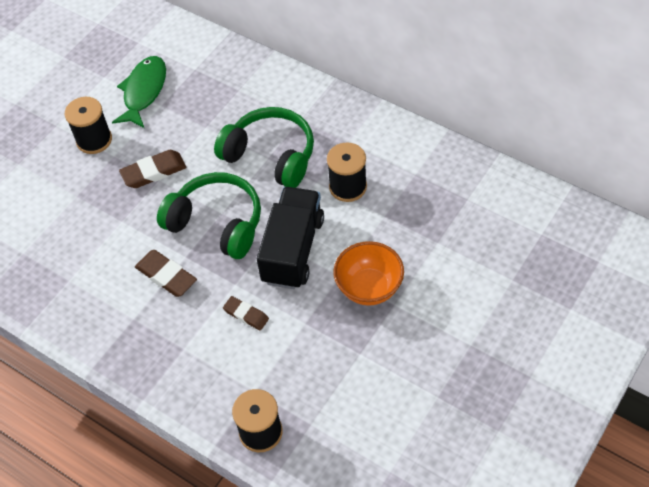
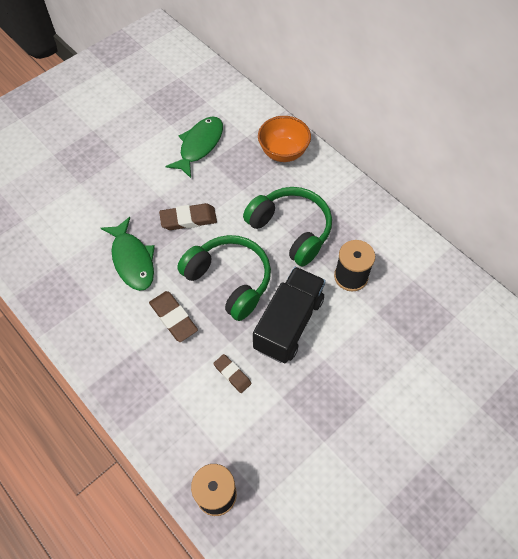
camera: 10 degrees right, 5 degrees up
(94, 140) = (147, 178): black spool -> none
(103, 229) = (132, 260): none -> green fish
(369, 288) = (347, 379): orange bowl -> orange bowl (283, 152)

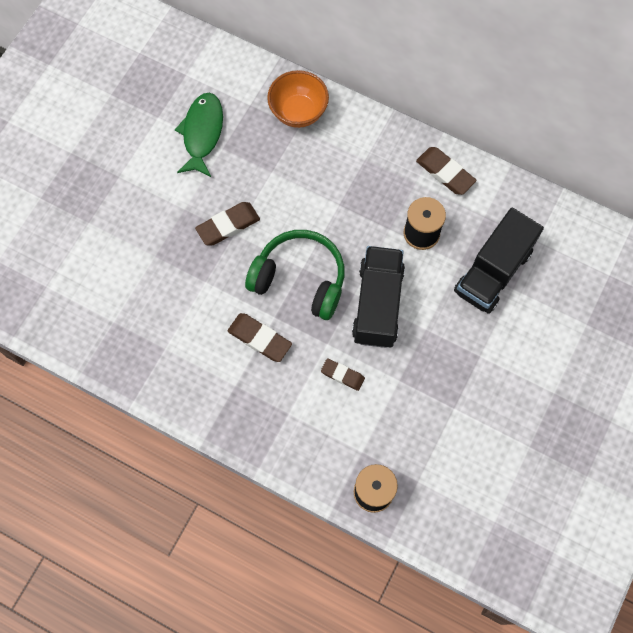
camera: 20 degrees left, 10 degrees up
(132, 260) = (188, 291): green fish -> none
(291, 230) = (342, 202): green headphones -> none
(390, 234) = (445, 173): none -> brown eraser
(404, 330) = (493, 272): none -> black truck

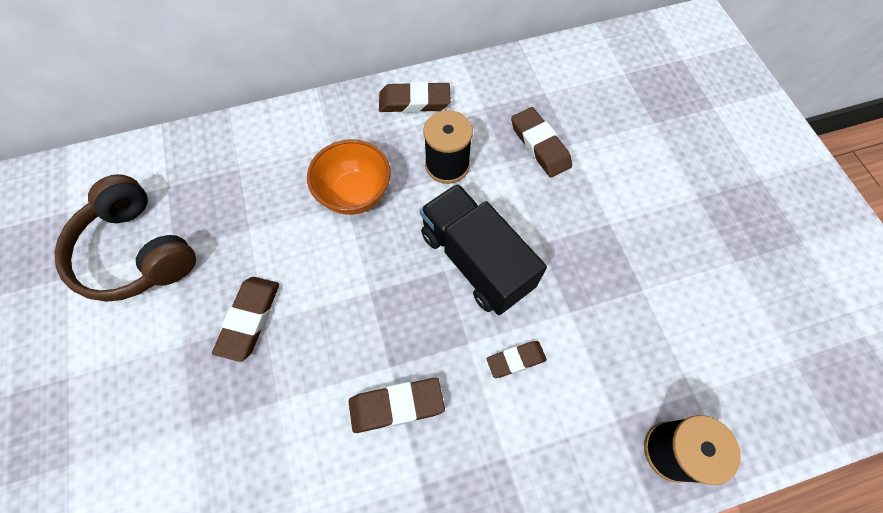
camera: 45 degrees left, 5 degrees down
(202, 133) = (136, 252): green fish -> brown headphones
(298, 112) = (225, 155): orange bowl -> orange bowl (355, 194)
(300, 279) = (378, 305): green headphones -> none
(493, 272) = (540, 145): black truck -> brown eraser

